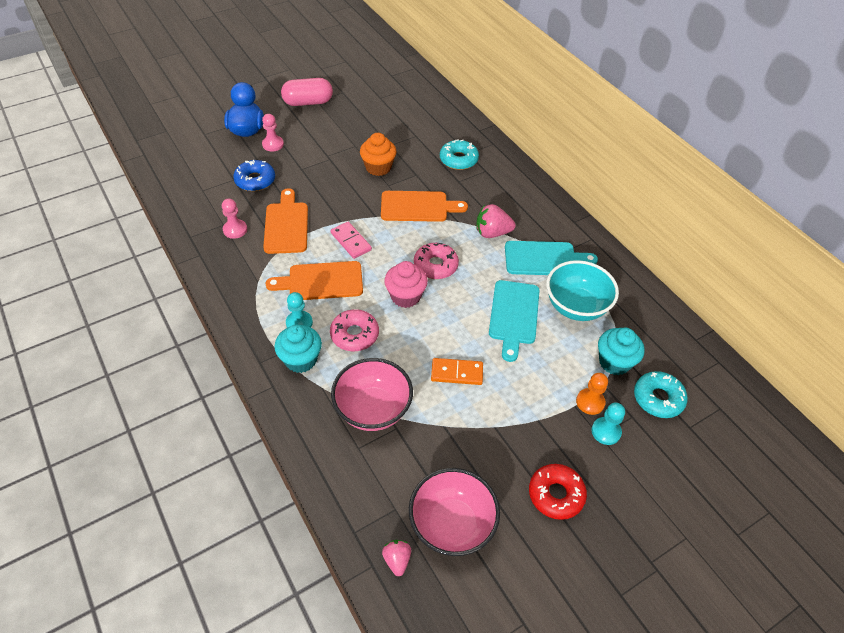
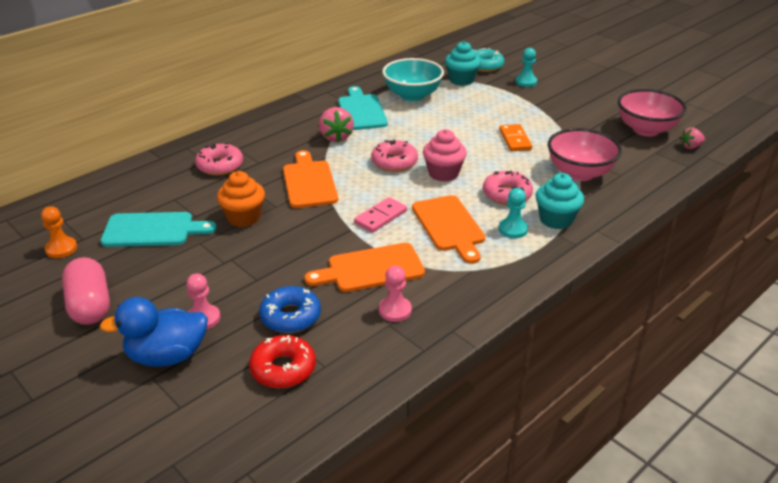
camera: 100 degrees left, 15 degrees down
(458, 160) = (220, 166): turquoise donut -> pink donut
(514, 315) = (437, 120): turquoise cutting board -> turquoise cutting board (153, 230)
(556, 494) = (590, 96): red donut -> red donut (283, 368)
(590, 402) = (504, 87): orange pawn -> orange pawn (61, 249)

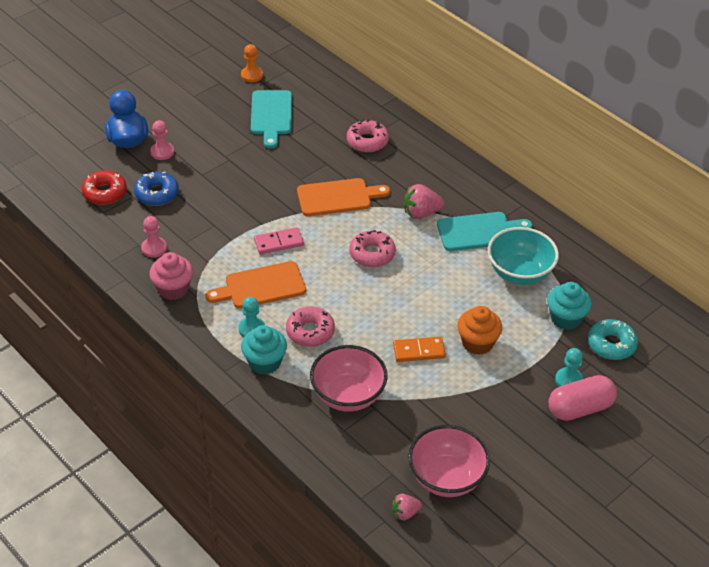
camera: 90 degrees right, 10 degrees up
(90, 305) = (185, 99): pink capsule -> pink capsule (580, 408)
(244, 217) = (284, 162): orange cupcake -> orange cupcake (477, 343)
(371, 269) = (206, 236): orange cutting board -> none
(381, 217) = (279, 243): pink domino -> pink domino turned 60 degrees counterclockwise
(443, 173) = (350, 288): pink cupcake -> pink cupcake (173, 289)
(690, 147) = (405, 513): pink strawberry -> pink strawberry turned 90 degrees counterclockwise

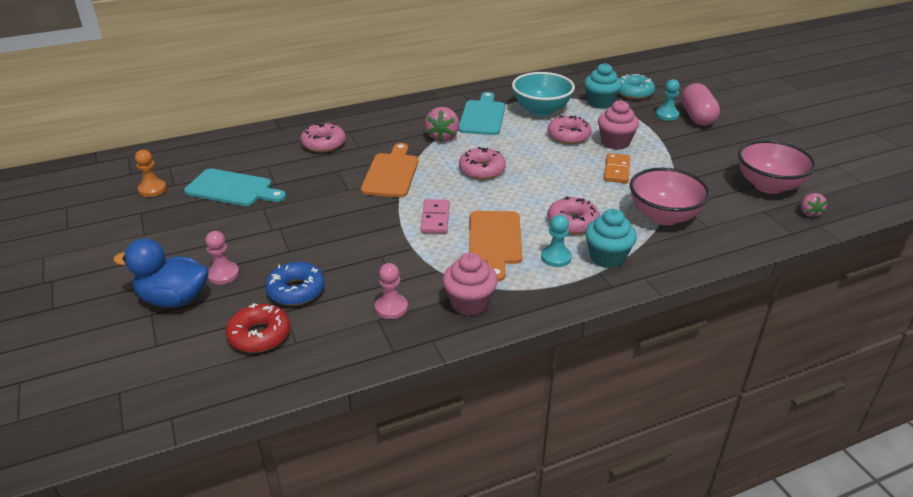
camera: 70 degrees left, 10 degrees down
(472, 304) = (568, 136): none -> pink donut
(477, 343) = (615, 142): orange cupcake -> pink cupcake

